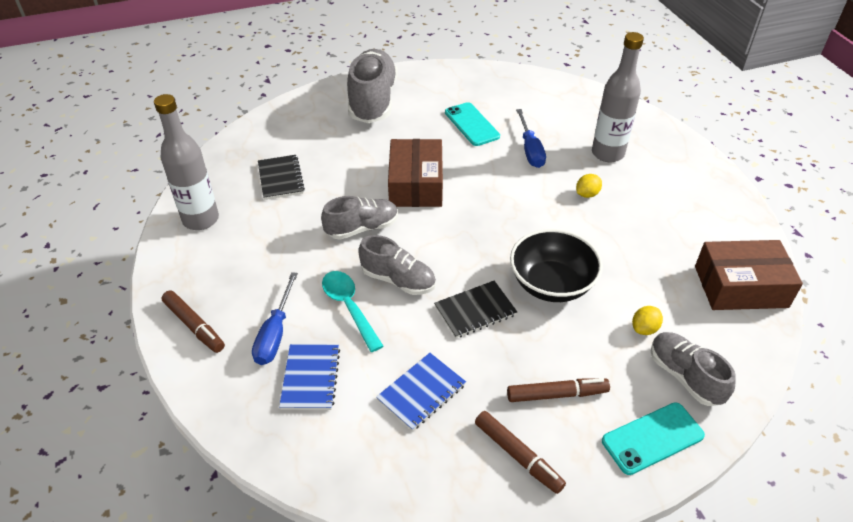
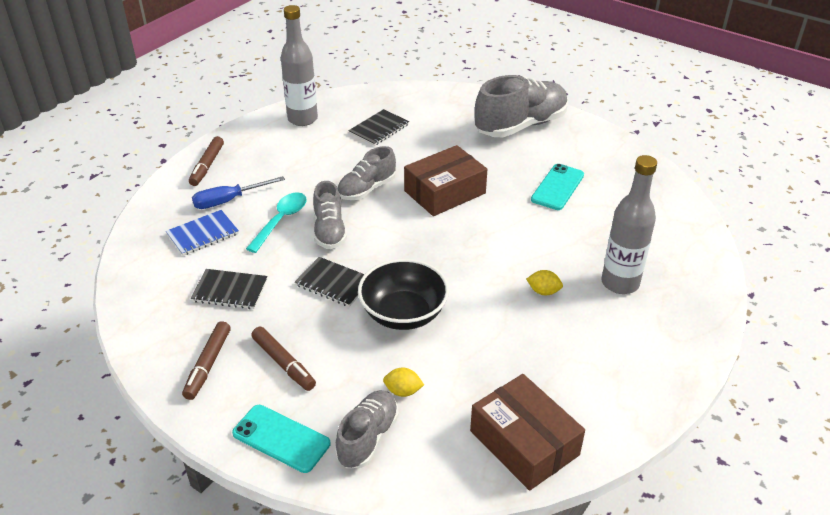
camera: 55 degrees right, 5 degrees down
(362, 228) = (366, 189): grey shoe -> grey shoe turned 105 degrees clockwise
(421, 392) = (230, 290): blue notebook -> black notebook
(530, 150) = (565, 233): blue screwdriver -> none

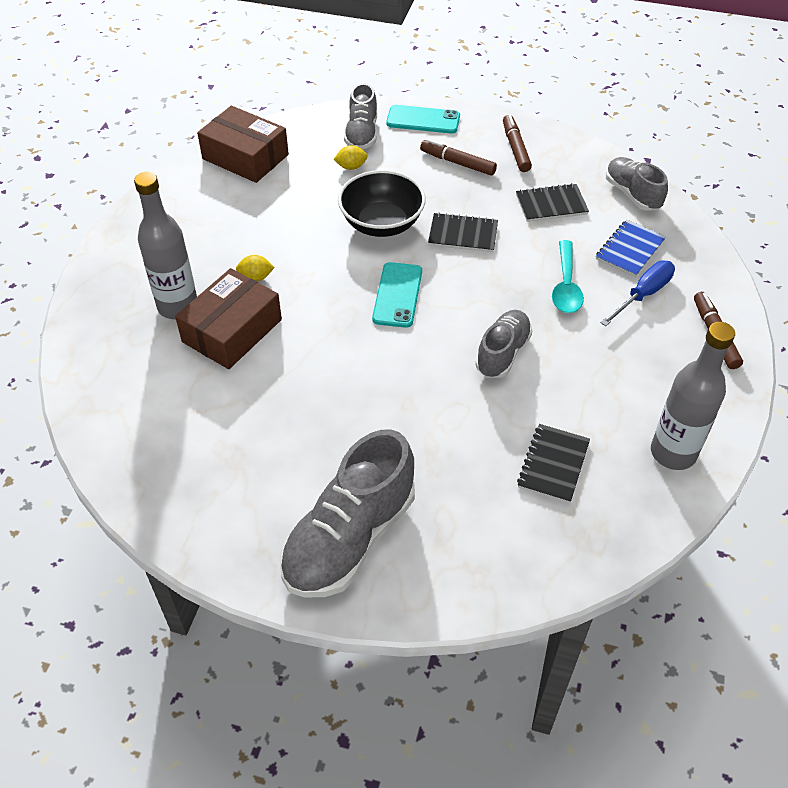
camera: 160 degrees right, 10 degrees up
(329, 231) = (506, 287): grey shoe -> grey shoe (632, 194)
(445, 192) = (407, 375): brown box -> brown box (232, 330)
(557, 187) = (267, 423): turquoise phone -> turquoise phone (397, 295)

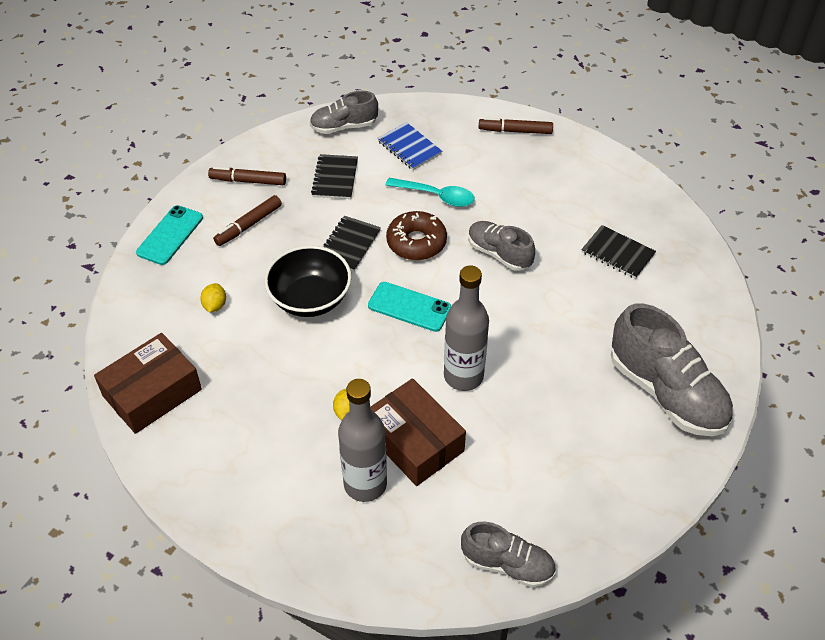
camera: 75 degrees left, 0 degrees up
(362, 134) = (167, 287): grey shoe -> grey shoe (507, 564)
(489, 283) = (416, 242): none -> brown donut
(643, 295) = (462, 155): blue screwdriver -> none
(673, 453) = (619, 187): grey bottle -> grey bottle (463, 376)

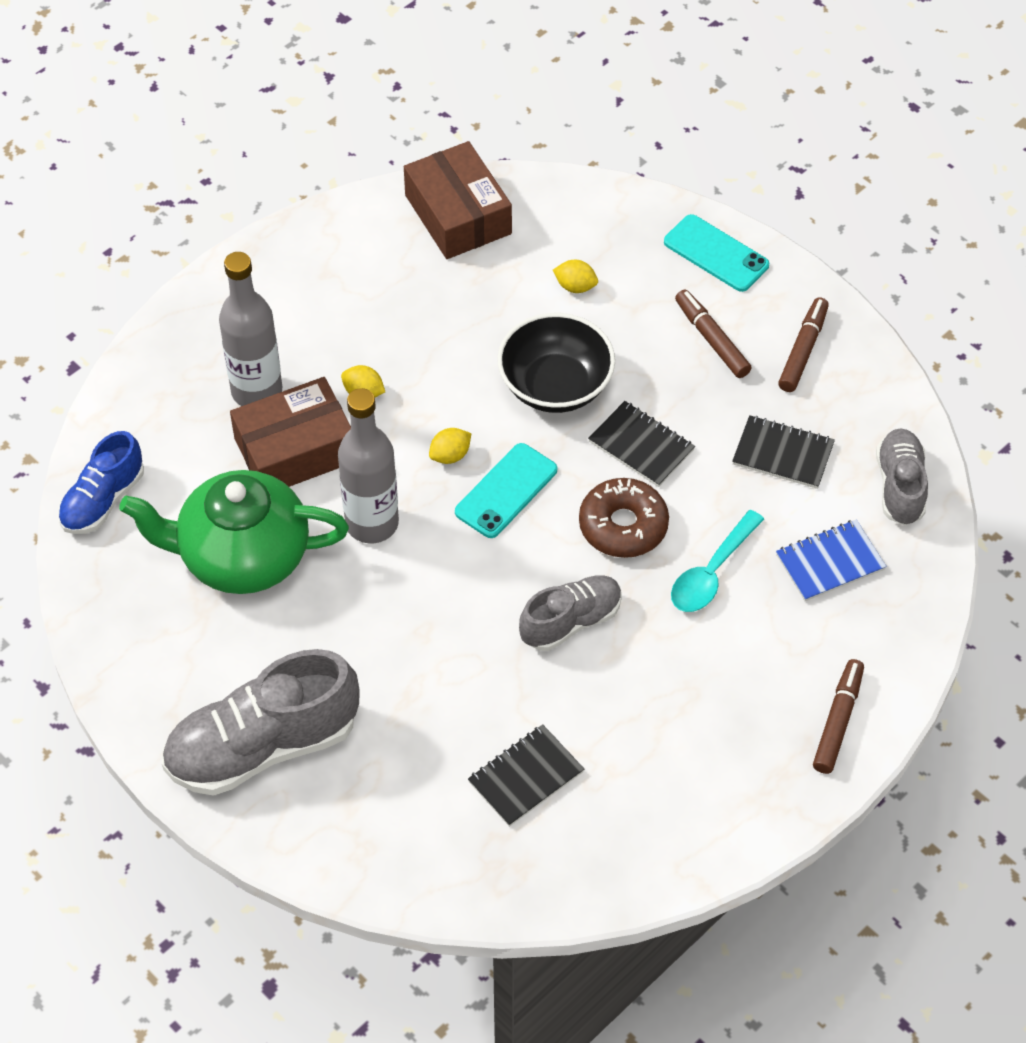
camera: 105 degrees right, 5 degrees up
(389, 344) = (450, 455): none -> yellow lemon
(507, 564) = (103, 500): grey shoe -> blue shoe
(522, 449) = (242, 556): none -> green teapot

